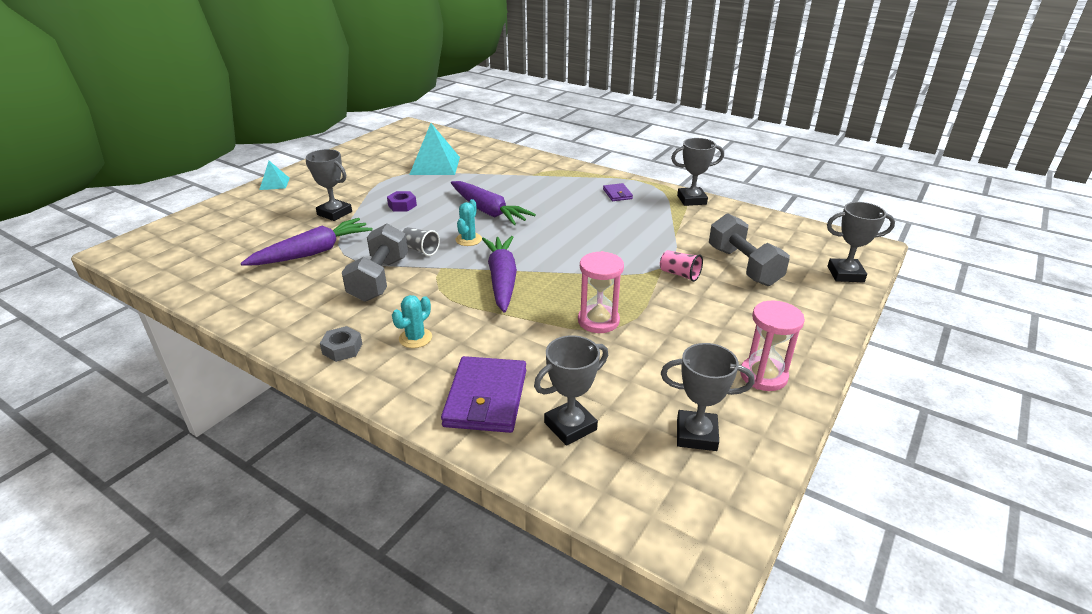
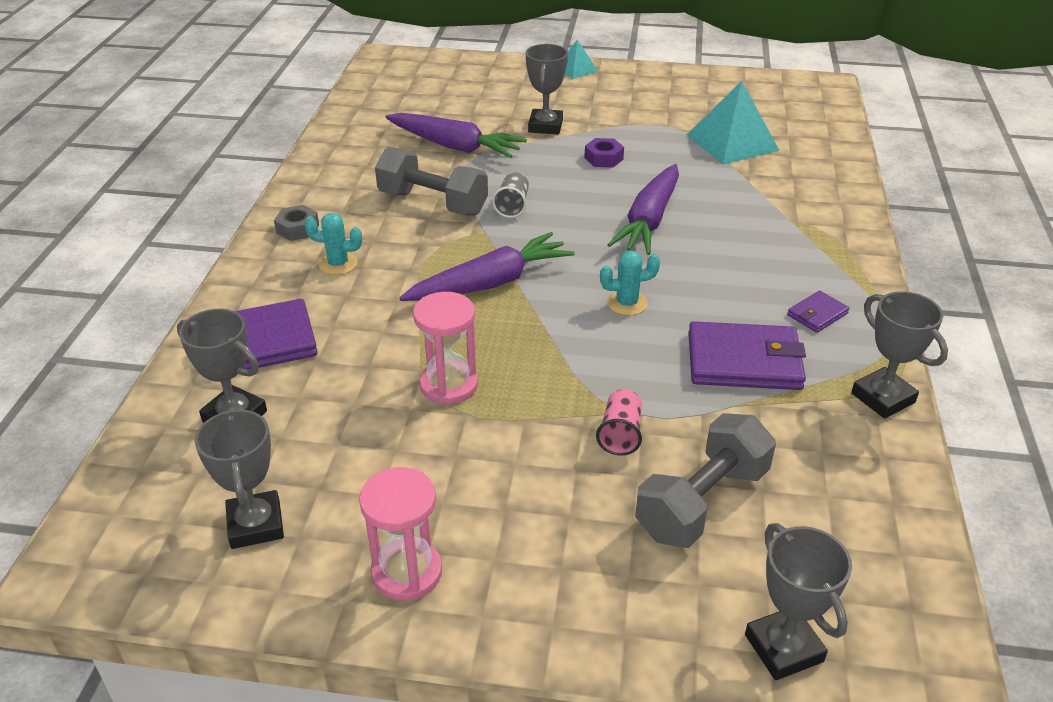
camera: 65 degrees right, 5 degrees up
(379, 279) = (433, 203): grey dumbbell -> grey dumbbell turned 45 degrees clockwise
(468, 239) = (564, 230): turquoise cactus -> turquoise cactus (627, 303)
(641, 223) = (744, 361): none -> purple wallet

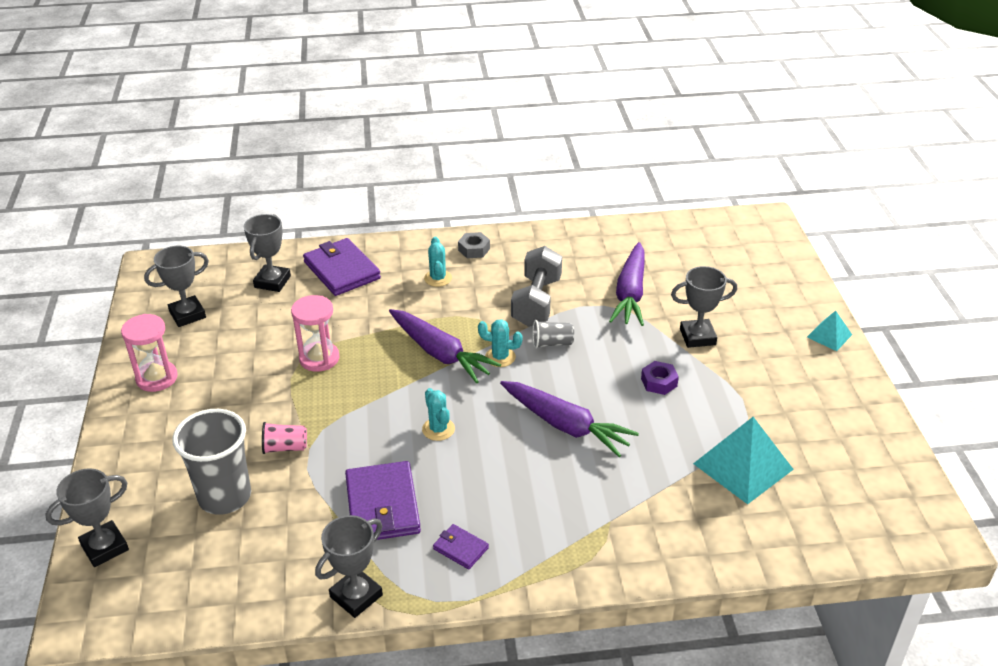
camera: 75 degrees right, 0 degrees up
(519, 242) = (500, 357): none -> turquoise cactus
(649, 220) = (565, 425): purple carrot -> purple carrot turned 150 degrees counterclockwise
(702, 502) = (225, 497): grey dumbbell -> grey cup

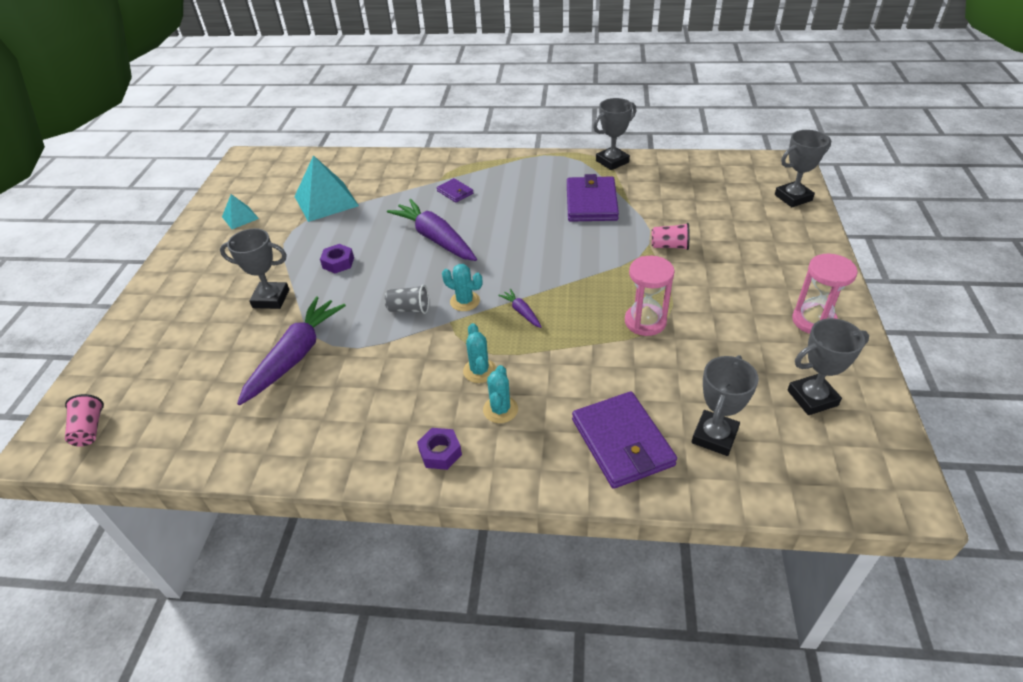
camera: 165 degrees left, 5 degrees up
(225, 497) = (712, 218): grey cup -> none
(438, 429) = (539, 246): turquoise cactus -> turquoise cactus (479, 371)
(440, 353) = (521, 312): purple carrot -> purple carrot, size x0.45
(460, 548) = (541, 176): purple wallet -> purple wallet (455, 192)
(474, 249) = (440, 453): grey nut -> purple nut
(536, 302) = (400, 359): grey dumbbell -> none
(745, 231) = (89, 429): none -> pink cup
(829, 336) = (157, 285): turquoise pyramid -> turquoise pyramid (240, 217)

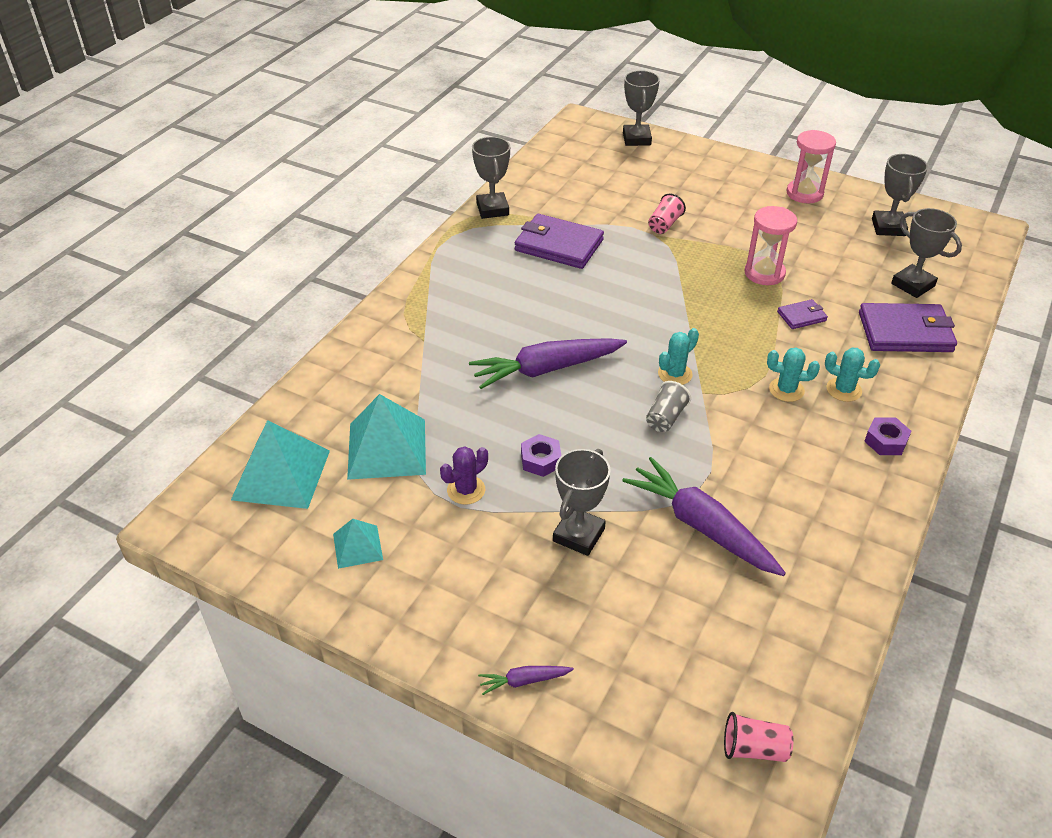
camera: 70 degrees left, 0 degrees up
(291, 174) = (281, 474): none -> turquoise pyramid
(299, 241) = (466, 490): none -> purple cactus
(455, 192) = (460, 332): purple wallet -> purple wallet (801, 316)
(521, 312) = (713, 340): purple carrot -> purple carrot (524, 681)

